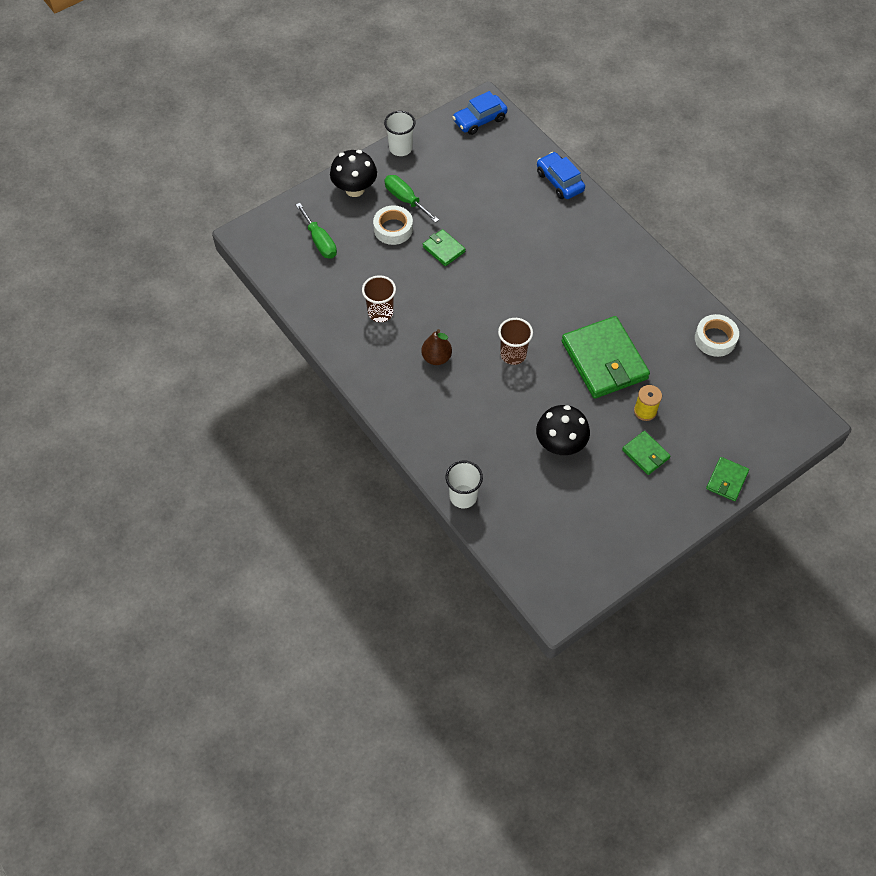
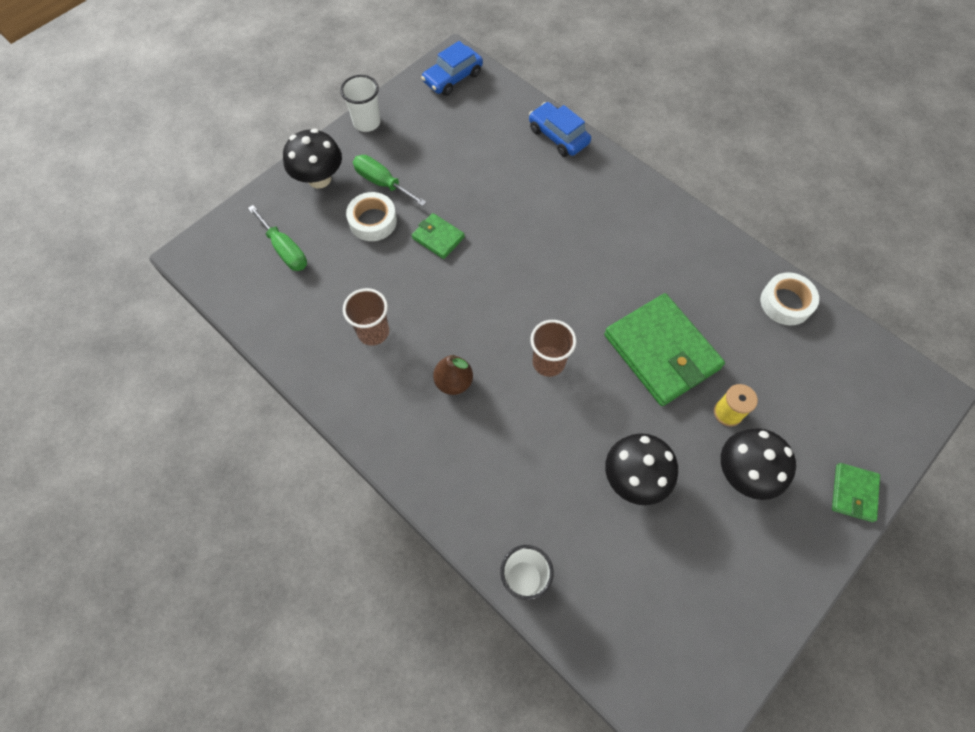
camera: 10 degrees left, 5 degrees up
(645, 454) = (743, 473): green wallet -> black mushroom

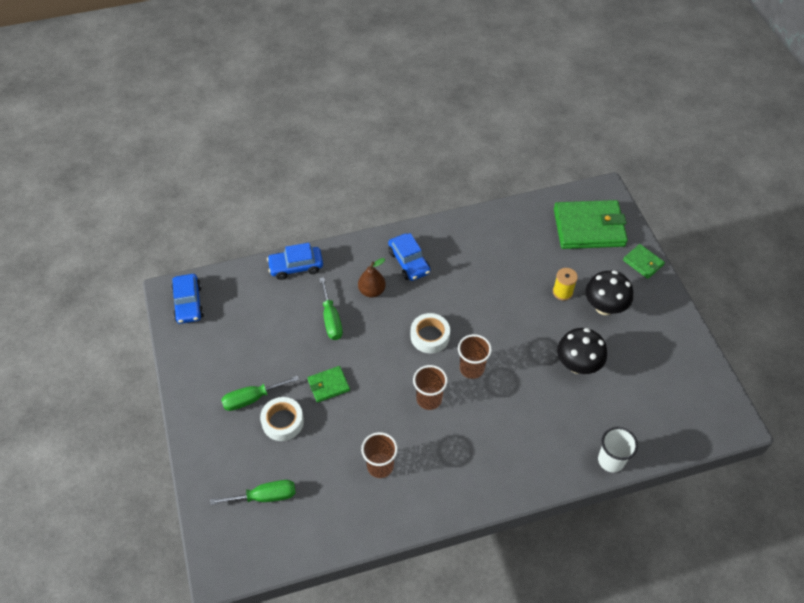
camera: 60 degrees left, 10 degrees down
(319, 179) = (214, 441): black mushroom -> none
(367, 122) = (184, 382): white cup -> none
(454, 382) = (452, 433): brown pear -> brown pear (372, 291)
(481, 338) = (429, 399): none -> brown cup
(517, 199) = (331, 319): none -> green screwdriver
(643, 231) = (409, 262): none -> blue car
(661, 352) = (502, 302): green wallet -> green wallet (589, 227)
(786, 302) = (508, 220): white tape -> white tape (430, 336)

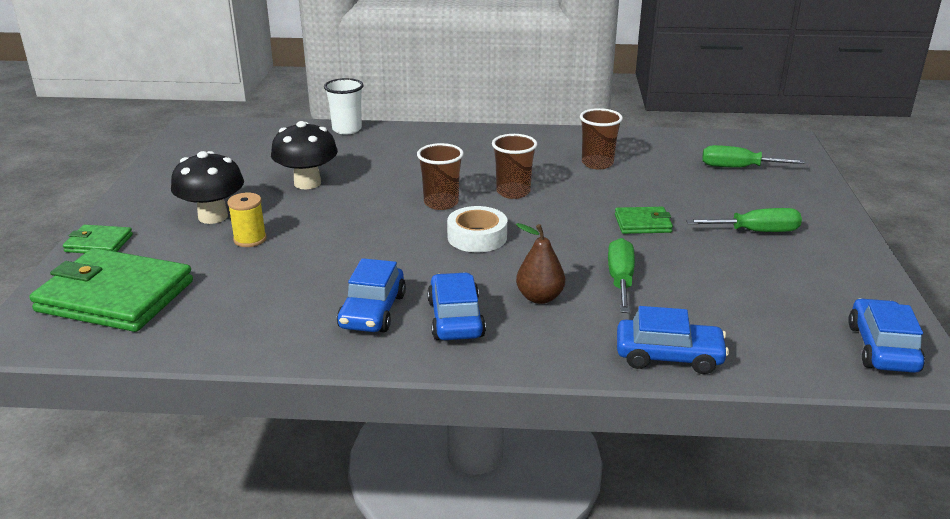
camera: 160 degrees left, 25 degrees down
(283, 421) = (712, 208): white tape -> none
(453, 255) = (372, 311): none -> blue car
(643, 262) = (99, 243): green wallet -> green wallet turned 60 degrees counterclockwise

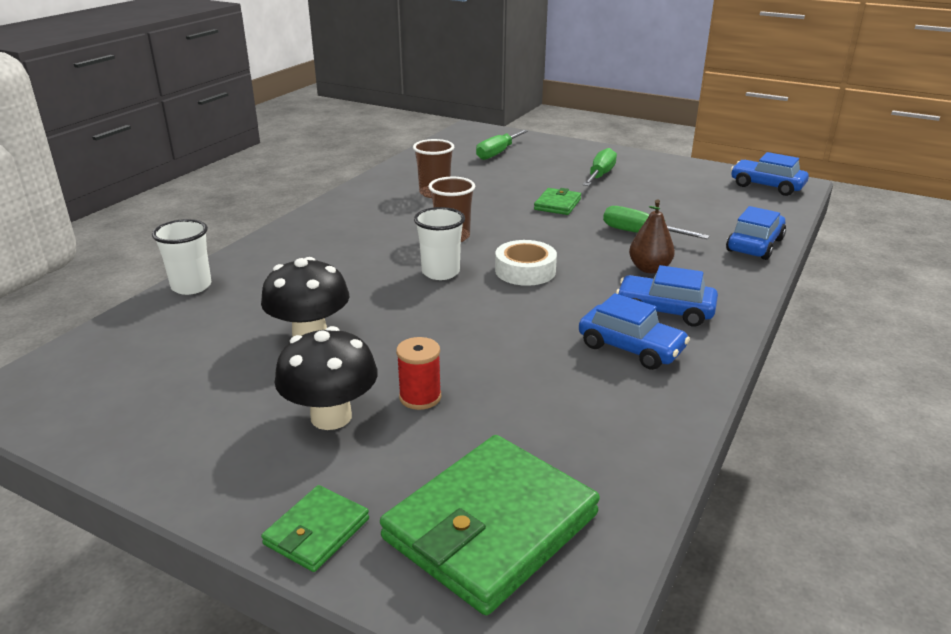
camera: 65 degrees left, 0 degrees up
(250, 239) = (420, 397): yellow spool -> red spool
(441, 203) = (440, 272): brown cup -> white cup

